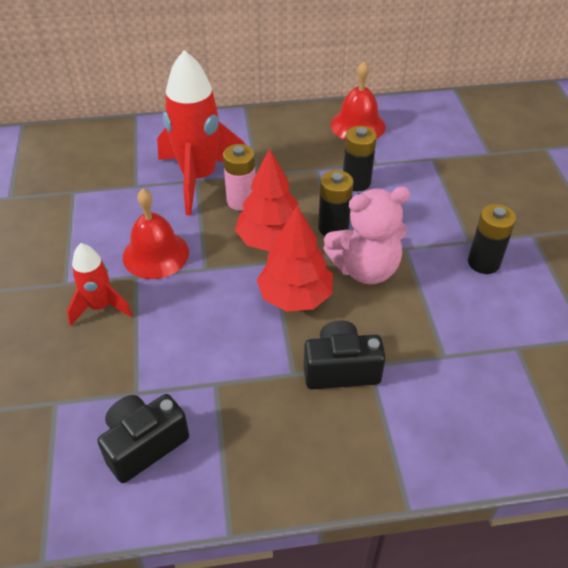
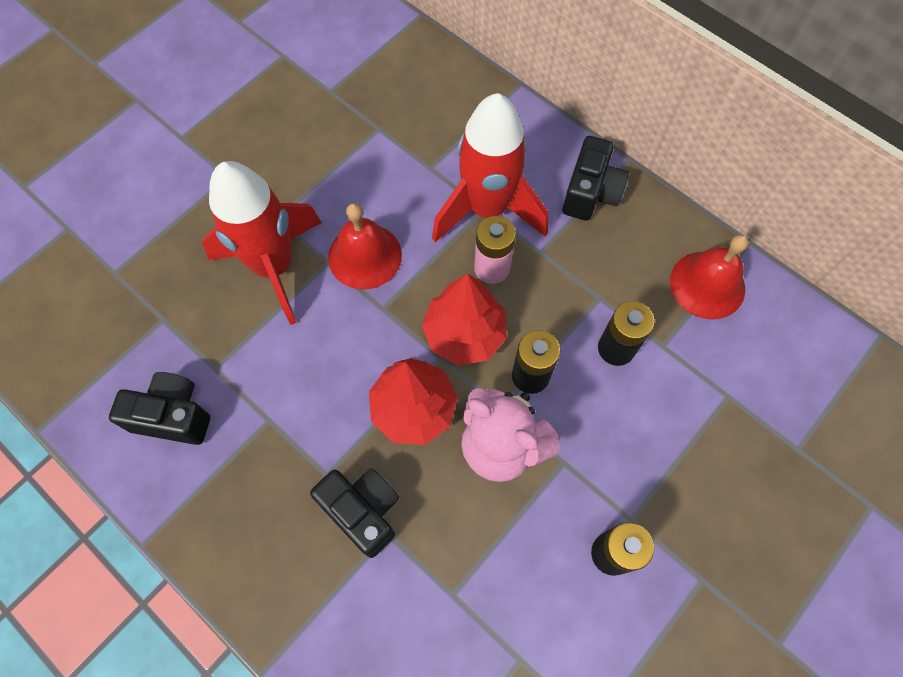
camera: 50 degrees right, 20 degrees up
(100, 307) = (274, 266): red rocket -> red rocket, size x1.84
(245, 132) = (590, 193): none -> black camera

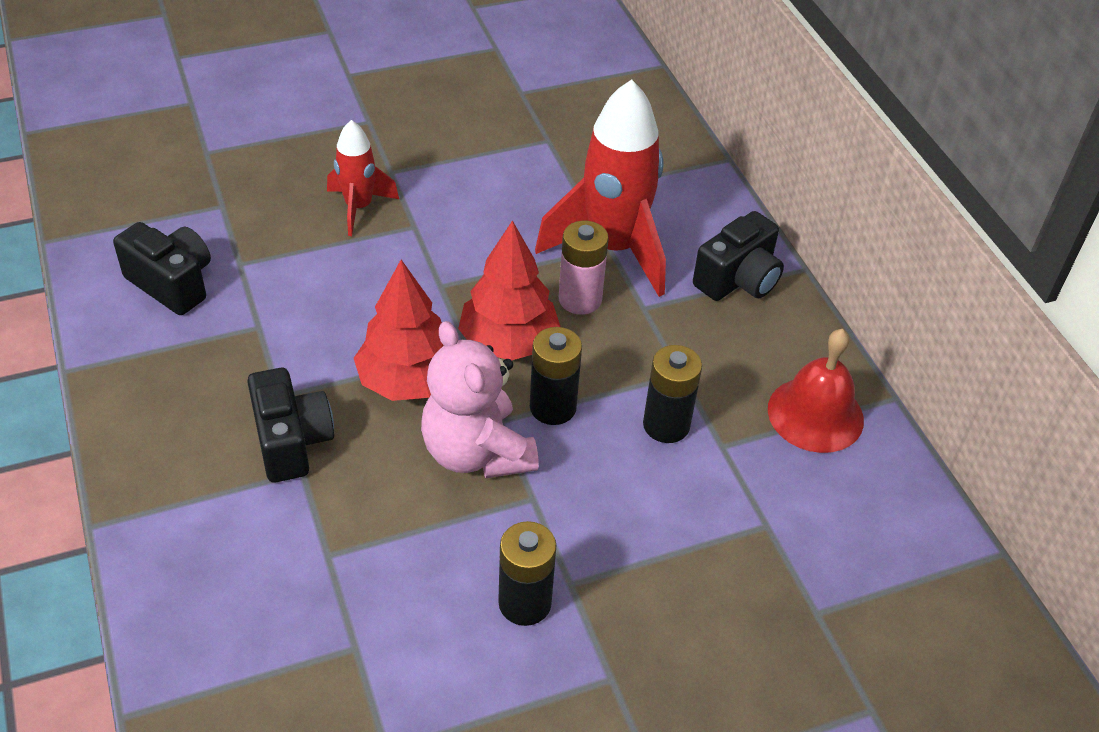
camera: 25 degrees right, 20 degrees down
(274, 266) = (359, 207): red rocket -> red rocket, size x0.54
(365, 256) = (455, 236): red bell -> none

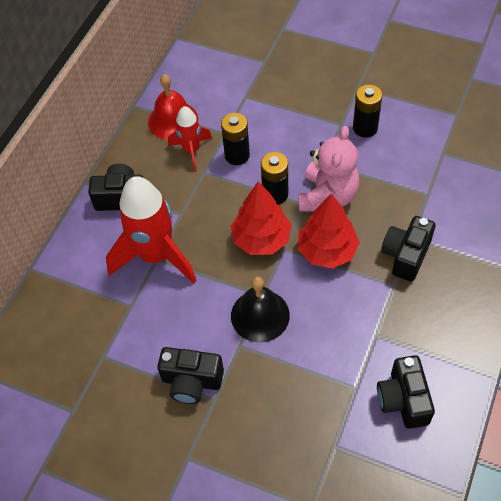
camera: 130 degrees left, 10 degrees up
(359, 207) = (257, 383): red rocket -> red rocket (191, 150)
(421, 265) = (260, 315): none -> black bell
(431, 171) = (191, 381): none -> black camera
(580, 299) = (204, 238): pink battery -> none

